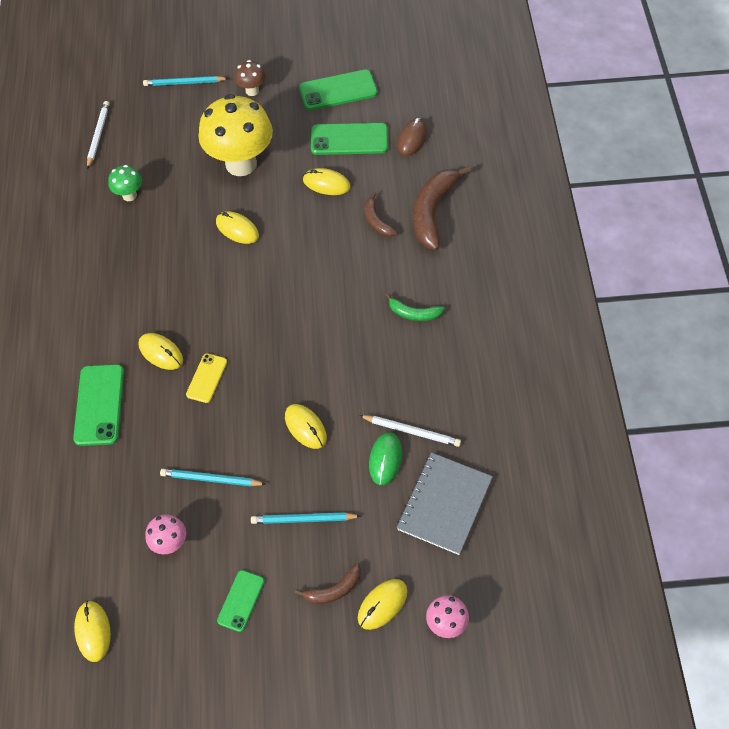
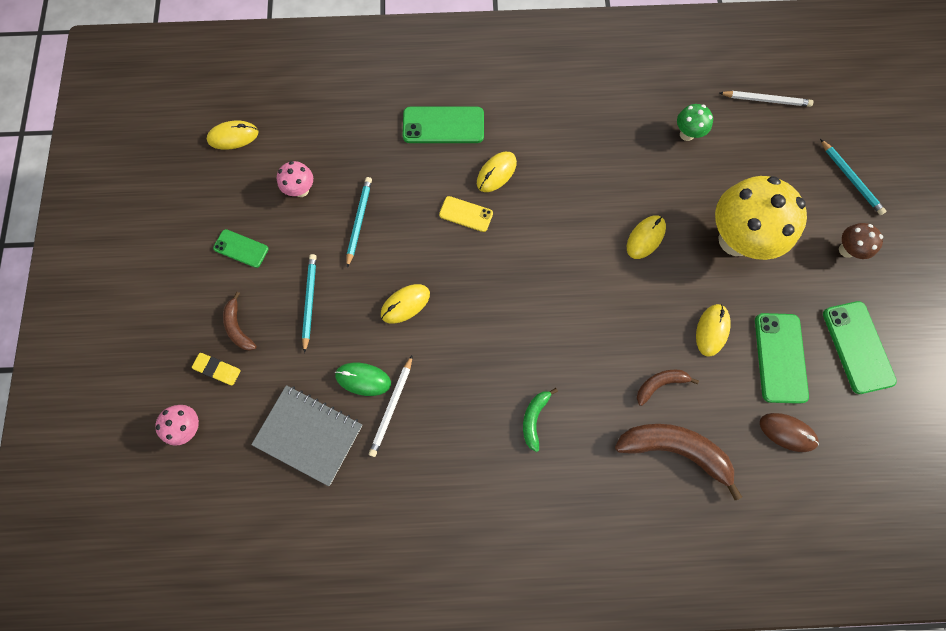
camera: 90 degrees right, 15 degrees up
(184, 83) = (850, 179): turquoise pencil -> turquoise pencil turned 150 degrees clockwise
(382, 605) = (217, 369): yellow mouse -> yellow eraser

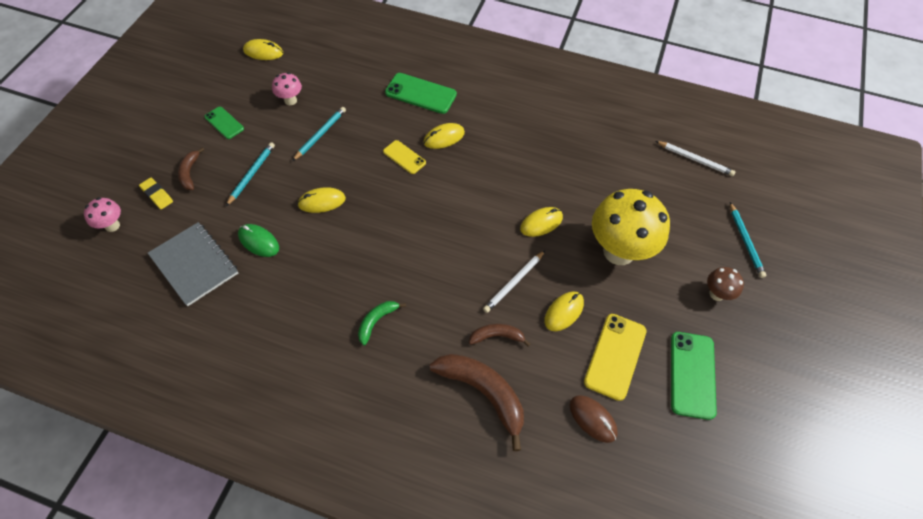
camera: 20 degrees right, 15 degrees down
(392, 407) = (268, 269): white pencil -> white pencil (514, 282)
(687, 134) = (614, 162): green mushroom -> none
(780, 358) = (615, 356): green phone -> yellow phone

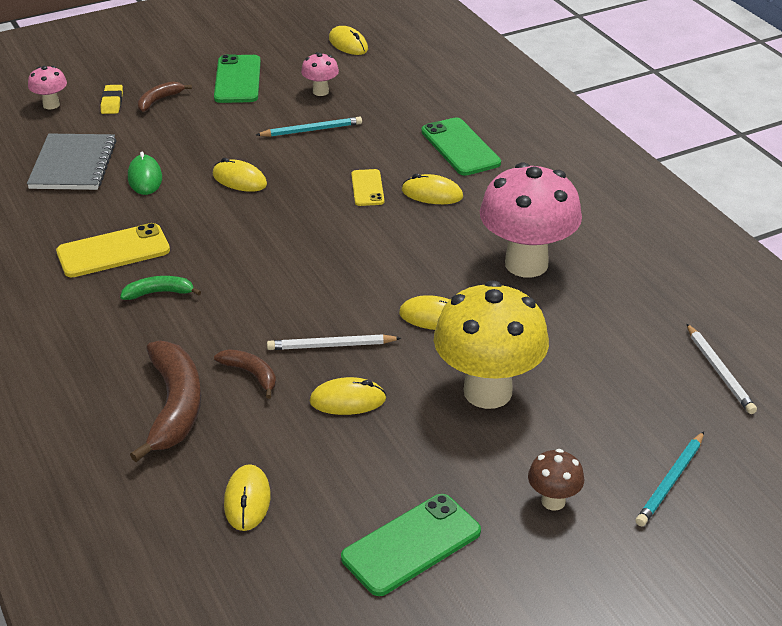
camera: 45 degrees right, 20 degrees down
(224, 123) = (237, 80): green phone -> green phone, size x1.66
(251, 174) = (207, 128): turquoise pencil -> none
(544, 154) = (526, 264): none -> pink mushroom
(592, 419) = (247, 500): brown mouse -> yellow mouse
(615, 356) = (348, 470): yellow phone -> yellow phone (113, 251)

